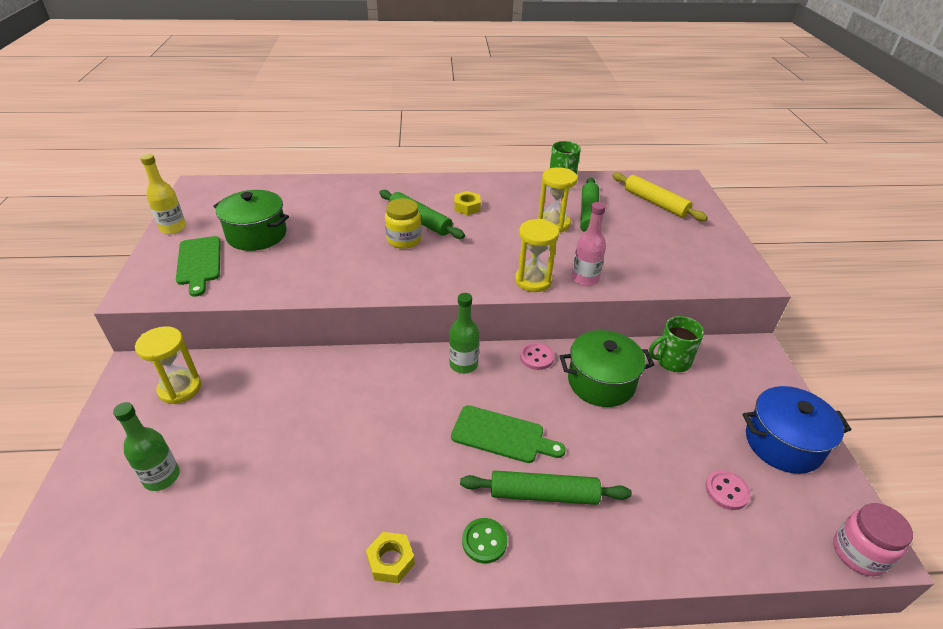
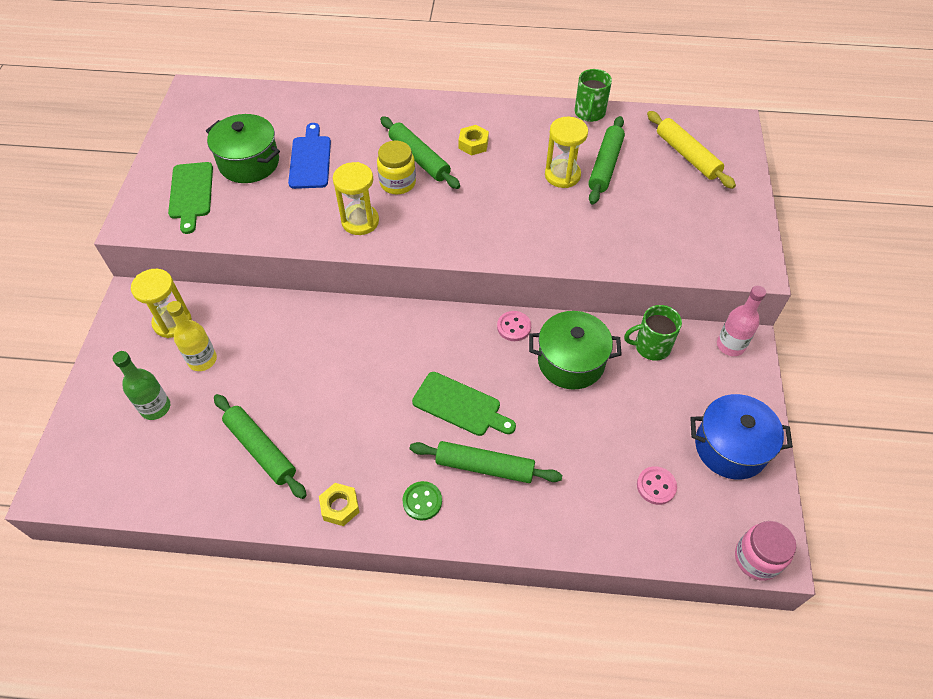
camera: 10 degrees right, 15 degrees up
(173, 228) = (167, 146): yellow bottle -> yellow bottle (202, 360)
(289, 508) = (260, 449): none -> green rolling pin
(317, 228) = (310, 159): none -> blue cutting board
(463, 364) = (439, 327): green bottle -> none
(533, 281) = (520, 248): yellow hourglass -> yellow hourglass (360, 221)
(585, 278) = (575, 250): pink bottle -> pink bottle (730, 345)

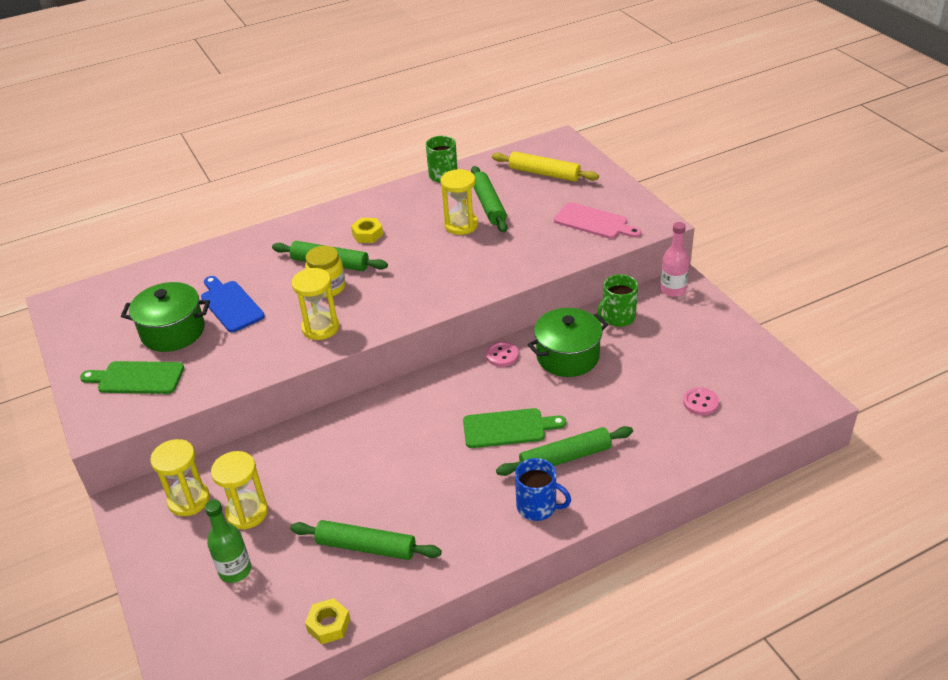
camera: 30 degrees left, 15 degrees down
(191, 193) = (137, 378): green cutting board -> green cutting board turned 135 degrees clockwise
(202, 360) = (247, 513): yellow bottle -> yellow hourglass
(340, 507) = (474, 548): yellow nut -> yellow nut (328, 625)
(422, 501) = (538, 507): green button -> blue mug
(691, 235) = (594, 222): none -> pink cutting board
(730, 447) = (729, 352): blue pot -> none
(756, 558) = (805, 409): pink jar -> none

